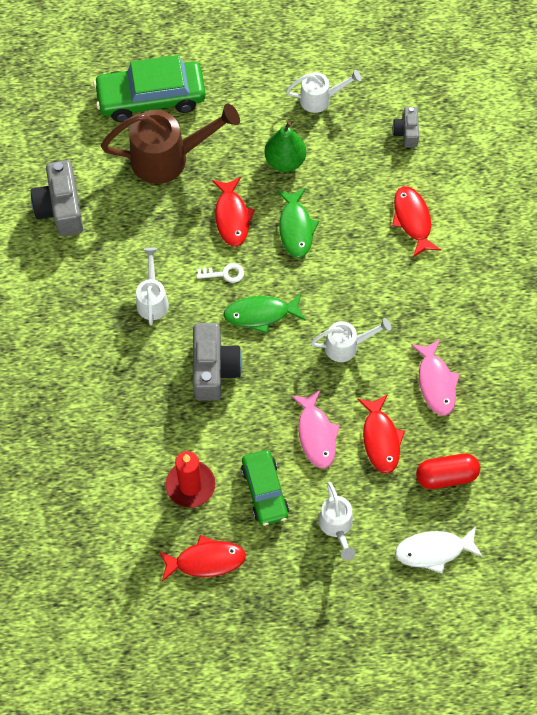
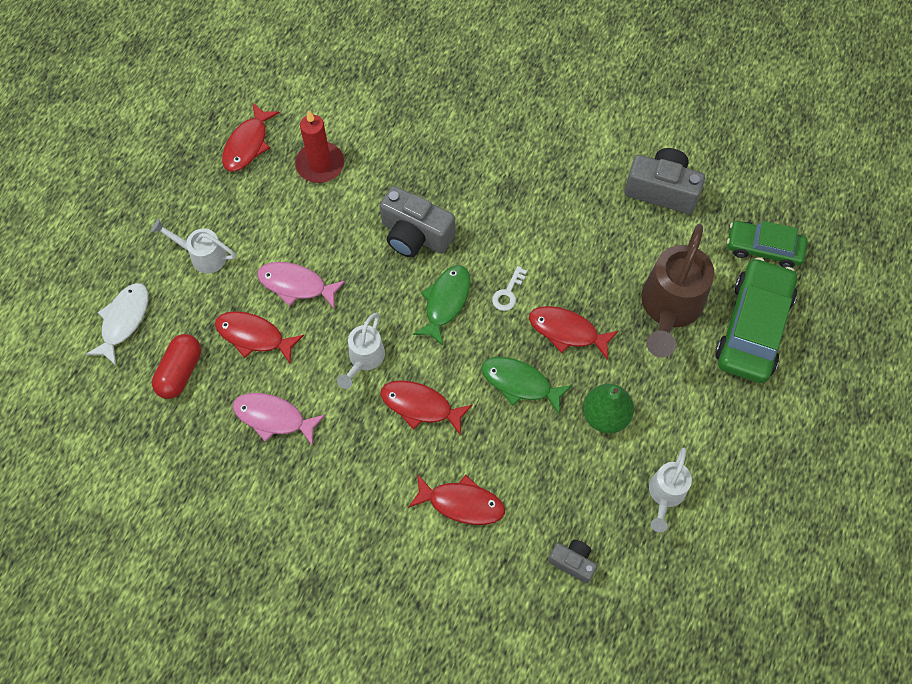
camera: 120 degrees right, 0 degrees up
(152, 299) = (518, 220): white watering can -> none
(264, 491) = (274, 217): green car -> green car (764, 248)
(358, 285) = (420, 406): none -> red fish

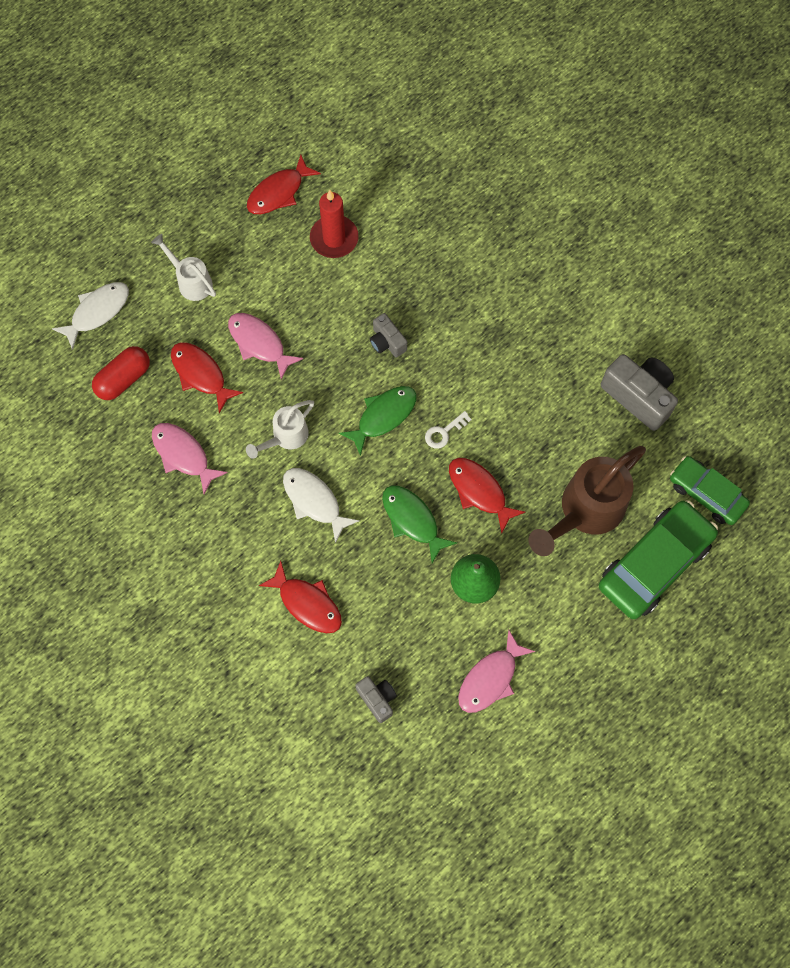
camera: 25 degrees right, 5 degrees up
(415, 235) = (387, 342): grey camera -> grey camera, size x0.56
(420, 406) = (314, 501): red fish -> white fish
(665, 494) = (490, 678): white watering can -> pink fish

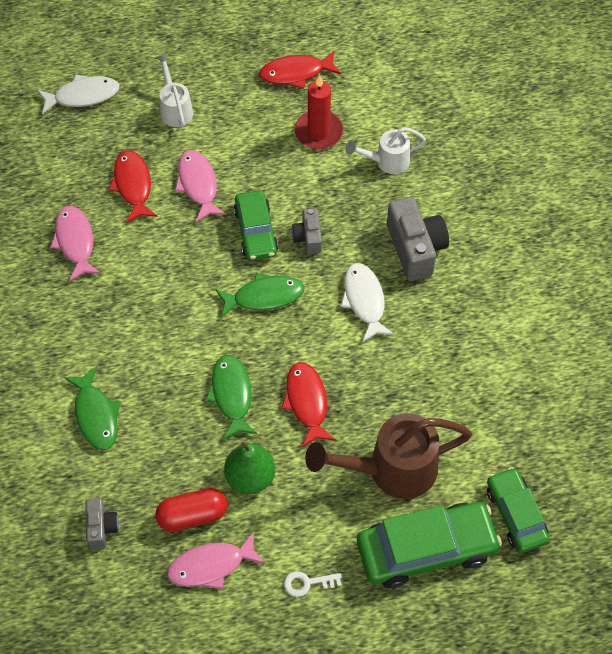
camera: 30 degrees right, 10 degrees down
(124, 379) = (68, 158): red capsule -> red capsule (192, 515)
(286, 437) = (169, 271): white watering can -> white watering can (387, 161)
(307, 603) = (96, 415): red fish -> green fish
(314, 501) = (158, 335): white fish -> white fish (364, 301)
(338, 360) = (255, 231): none -> green car
(444, 432) = (308, 337): white key -> white key (307, 583)
(639, 396) = (507, 396): grey camera -> grey camera (415, 248)

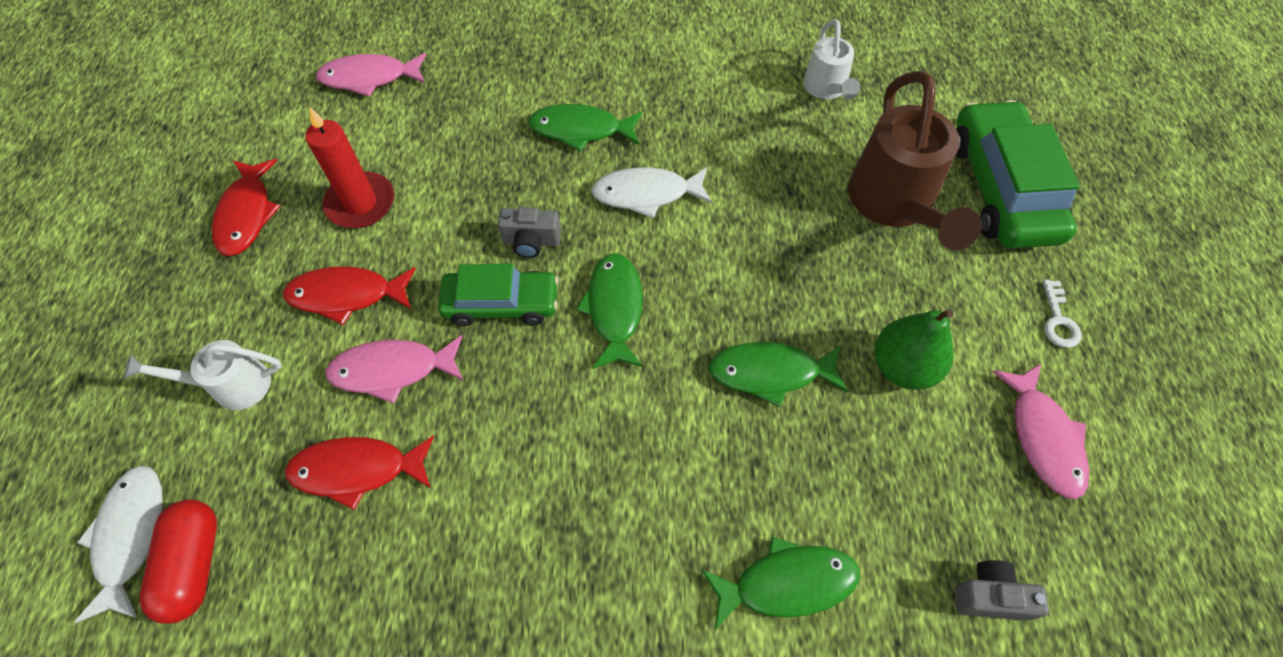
camera: 80 degrees left, 0 degrees up
(75, 242) = (439, 583): pink fish -> pink fish (369, 78)
(192, 515) = (964, 453): red capsule -> red capsule (194, 565)
(307, 402) = (791, 281): red fish -> red fish (347, 295)
(387, 161) = (439, 137): white watering can -> white watering can (826, 89)
(415, 248) = (581, 130): grey camera -> green fish
(516, 514) = (953, 100): green car -> none

